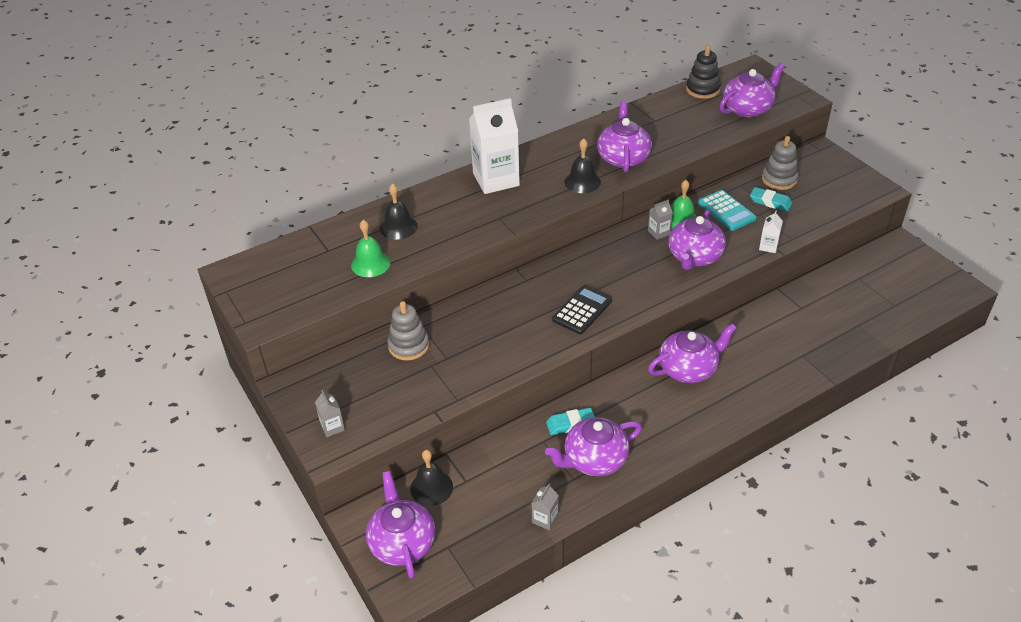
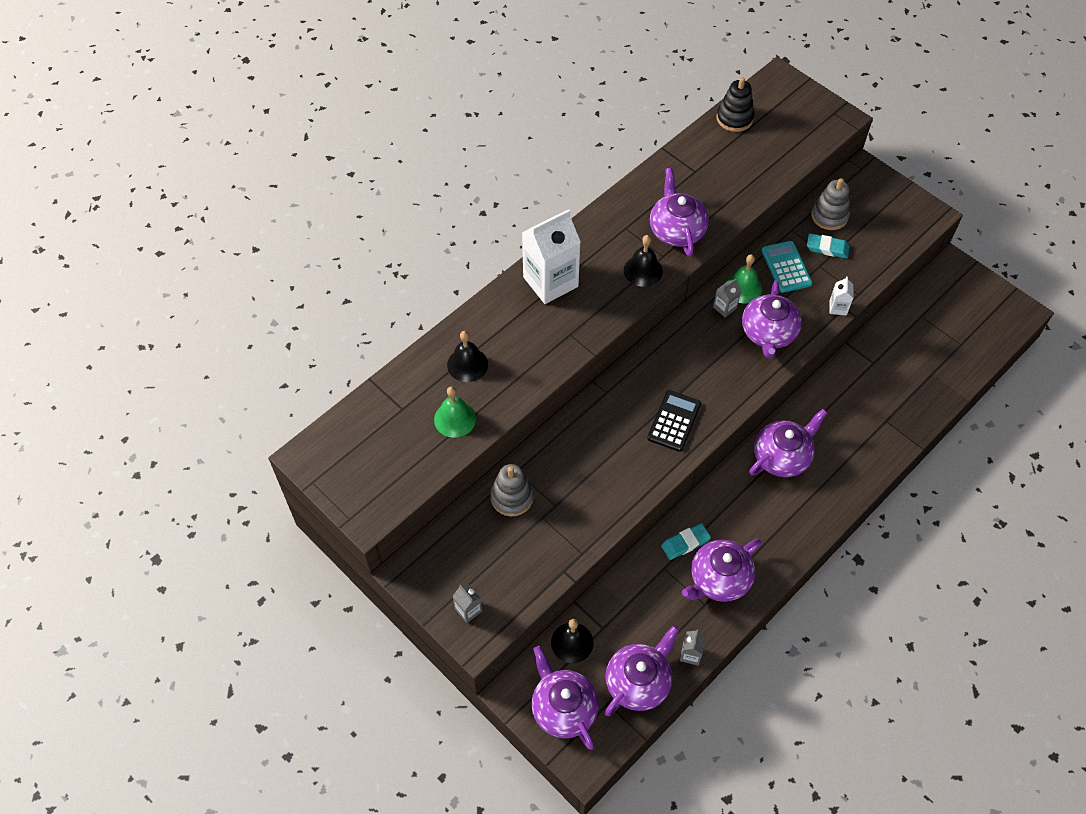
camera: 15 degrees left, 15 degrees up
(726, 211) = (786, 267): turquoise calculator -> turquoise calculator turned 150 degrees counterclockwise
(748, 109) = (788, 140): purple teapot -> purple teapot (638, 682)

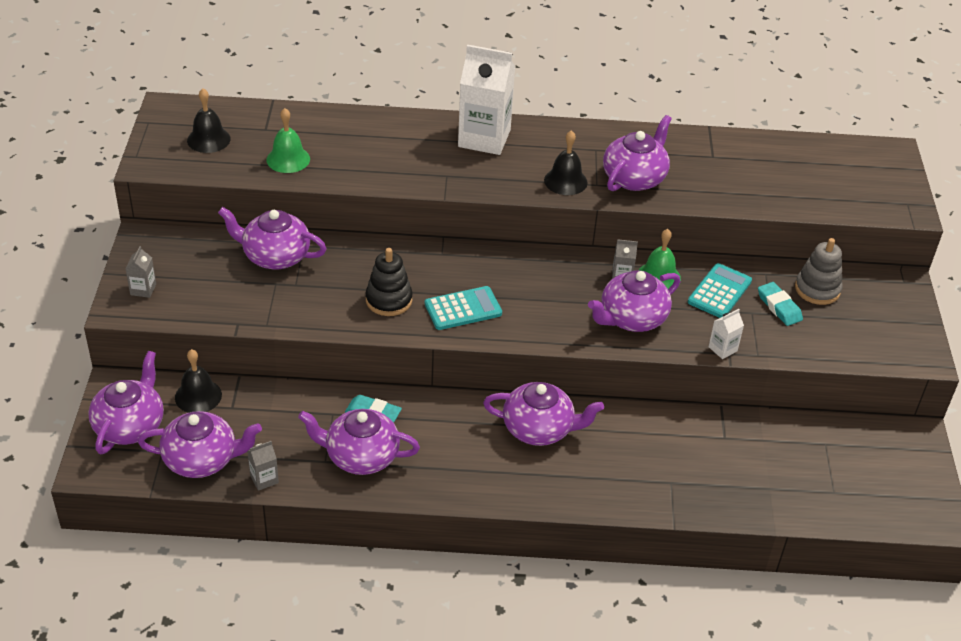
camera: 45 degrees right, 15 degrees down
(467, 364) = (347, 138): black bell -> black bell (208, 139)
(512, 497) = (275, 256): grey stacking toy -> purple teapot
(674, 421) = (463, 309): black calculator -> turquoise calculator
(734, 118) = (805, 149): black stacking toy -> black stacking toy (389, 300)

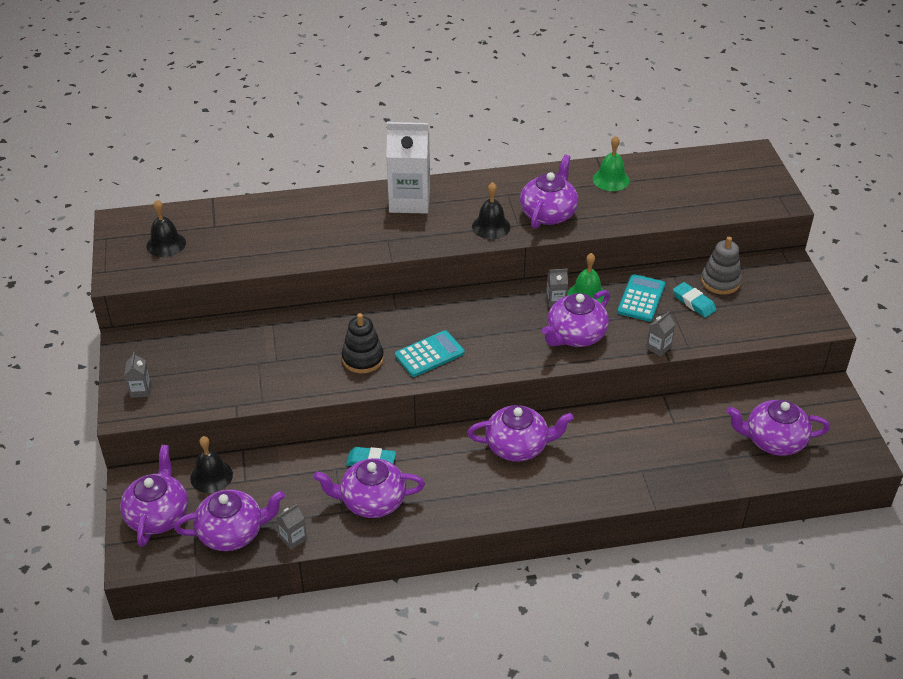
camera: 10 degrees left, 0 degrees up
(275, 256) = (250, 338): purple teapot -> purple teapot (773, 440)
(288, 159) = (243, 249): green bell -> green bell (611, 179)
(722, 349) = (658, 347): white carton -> grey carton

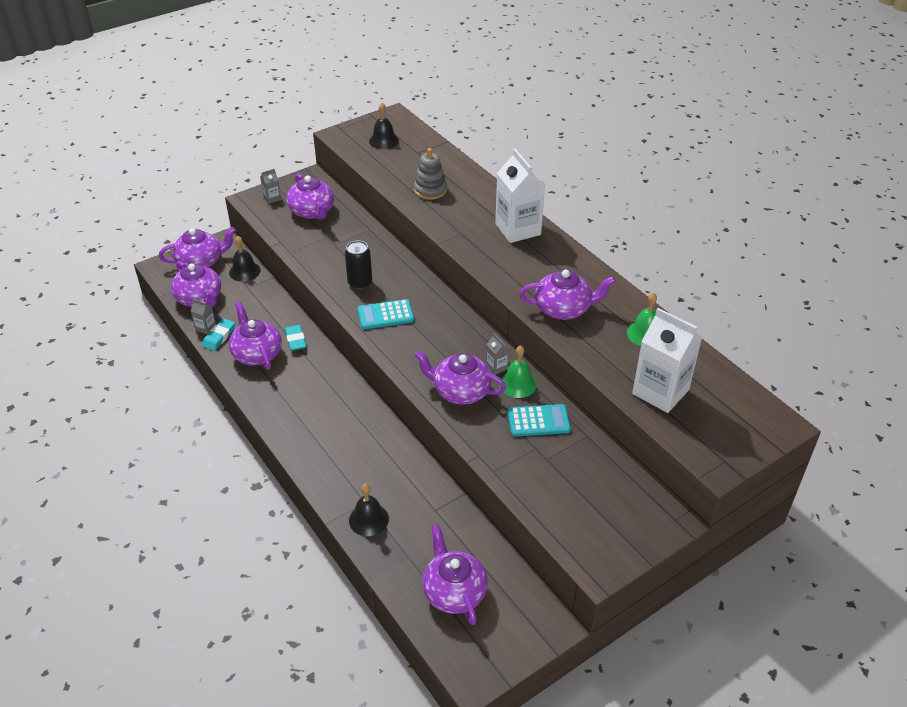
camera: 65 degrees right, 0 degrees up
(363, 359) = (360, 283): black stacking toy -> black can
(429, 354) = (385, 315): turquoise calculator -> turquoise calculator turned 135 degrees clockwise
(491, 226) = (519, 281): black bell -> black bell (368, 519)
(518, 446) = (352, 415): purple teapot -> purple teapot (312, 212)
(658, 347) = (480, 450): grey carton -> none
(686, 198) = (660, 392): none -> white carton
(694, 302) = (559, 459): turquoise eraser -> turquoise eraser (219, 337)
(720, 281) = (604, 472): grey stacking toy -> grey stacking toy (430, 190)

